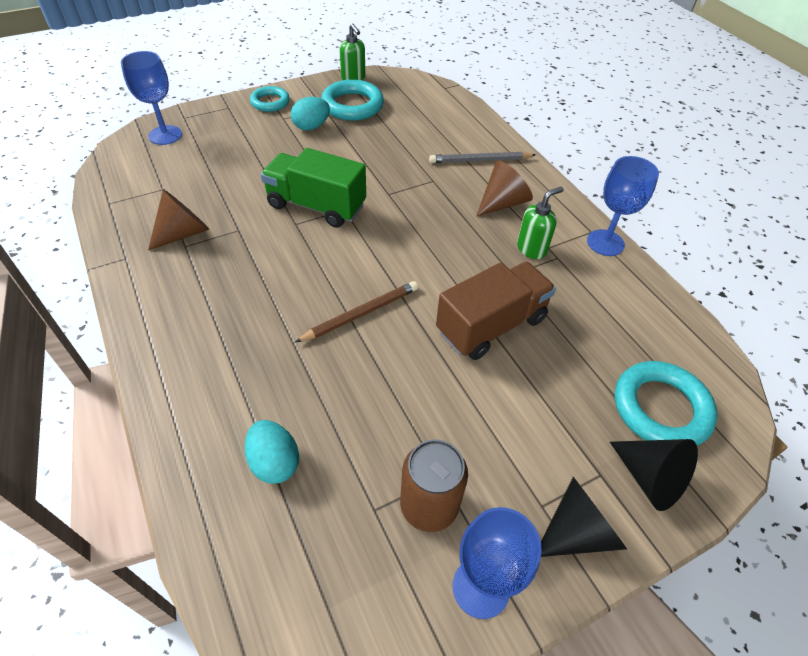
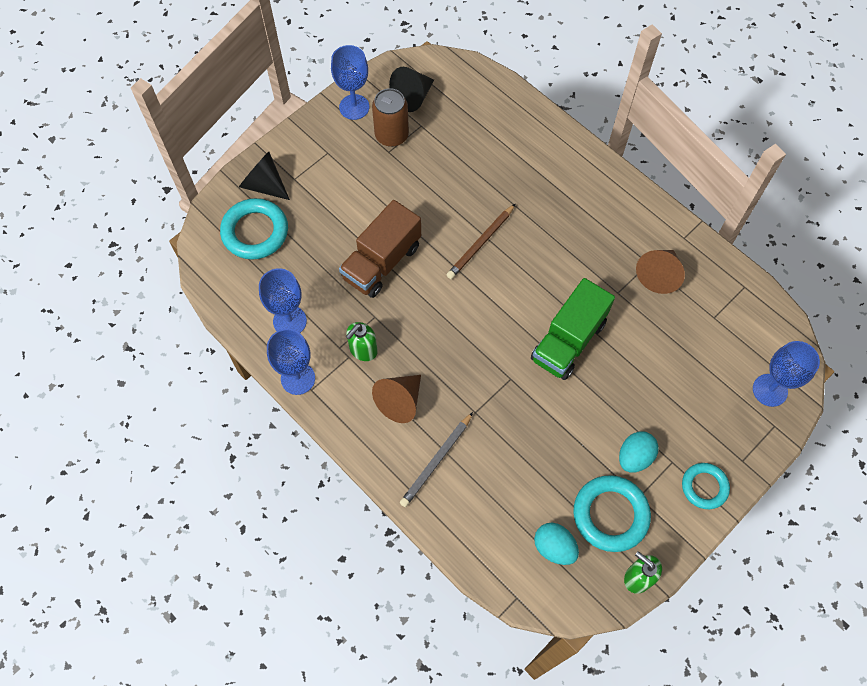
camera: 165 degrees right, 15 degrees up
(274, 462) = (488, 133): turquoise egg -> turquoise egg (554, 547)
(316, 206) = (568, 341): green truck -> green truck turned 120 degrees clockwise
(480, 160) = (436, 461): grey pencil -> grey pencil turned 150 degrees clockwise
(577, 531) = (306, 145): black cone -> black cone (412, 97)
(613, 294) = (289, 321): none -> blue goblet

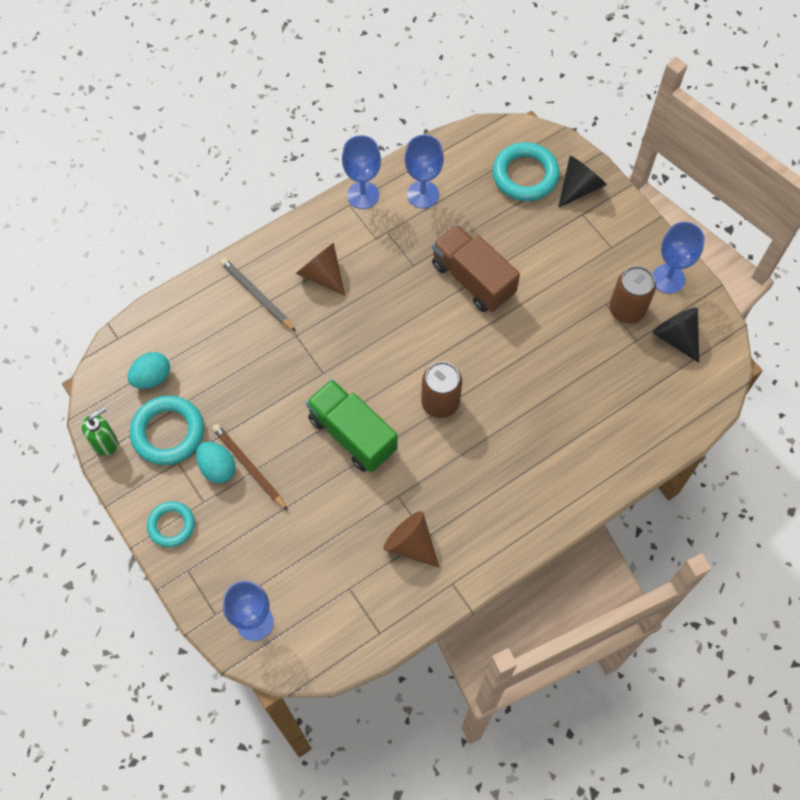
camera: 100 degrees right, 0 degrees up
(363, 350) = (380, 251): green soap dispenser -> none
(481, 243) = (480, 373): brown pencil -> brown pencil (249, 467)
(518, 271) = (440, 402): none -> brown can

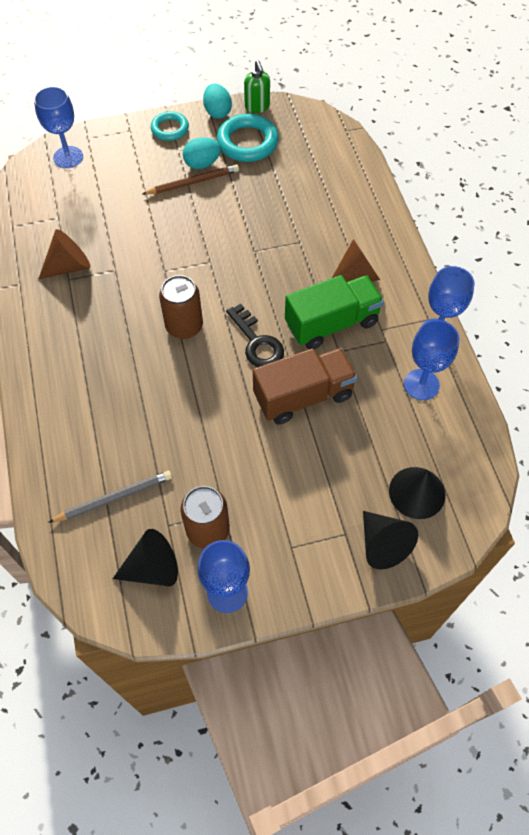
camera: 110 degrees right, 5 degrees down
(152, 377) = (301, 143): turquoise egg -> turquoise egg (217, 112)
(257, 295) = (352, 225): grey pencil -> grey pencil (114, 498)
(352, 434) = (186, 255): green truck -> green truck (331, 324)
(432, 334) = (257, 342): none -> black key
(525, 175) = (417, 492): turquoise ring -> black cone

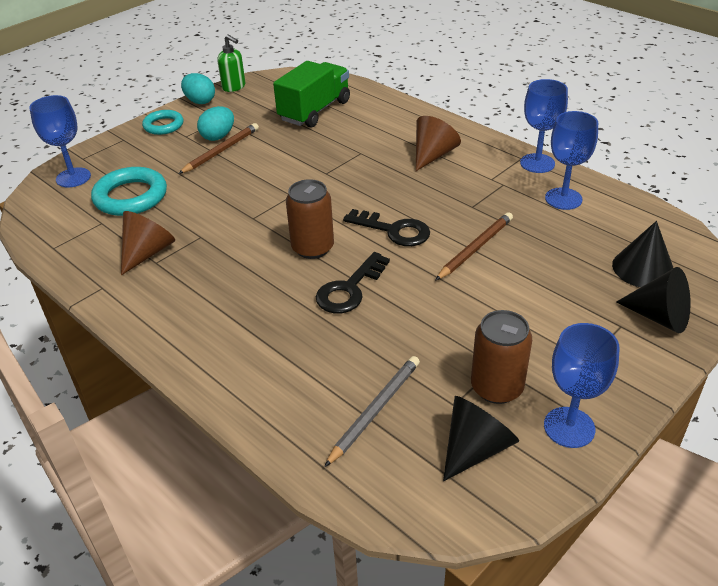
camera: 30 degrees left, 20 degrees down
(179, 382) = (349, 289): none -> black key
(247, 142) = (247, 110): turquoise ring -> turquoise ring (131, 197)
(303, 396) = (475, 248): brown truck -> brown pencil
(331, 324) = (446, 192): green truck -> green truck (315, 111)

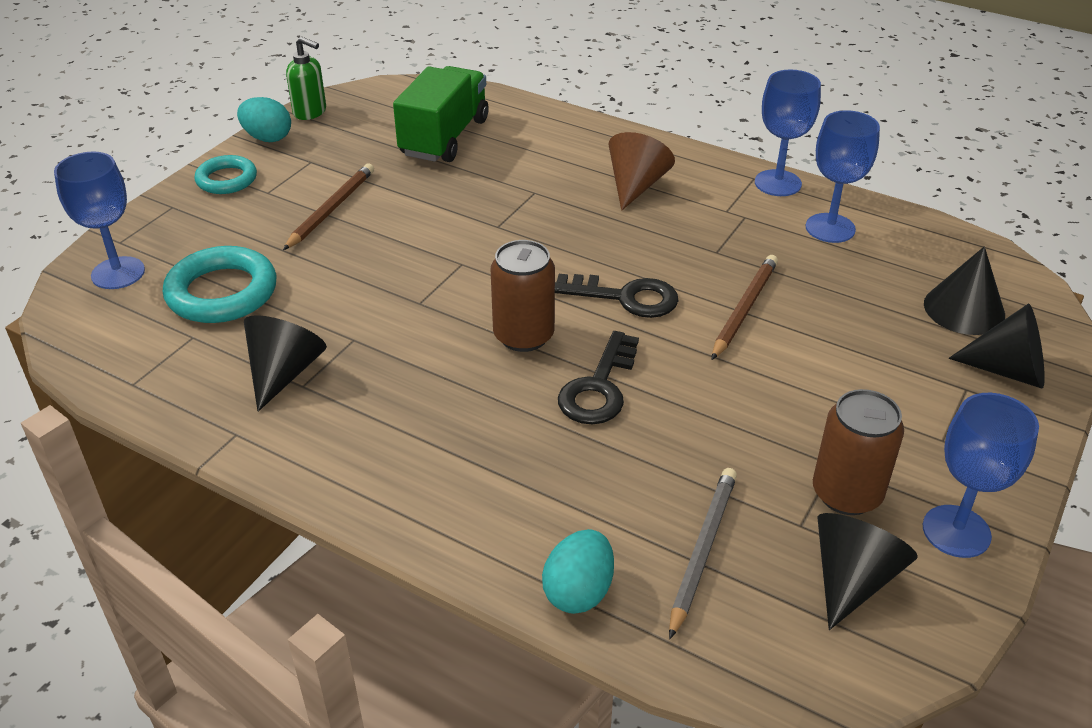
camera: 15 degrees left, 0 degrees up
(147, 252) = (284, 372): brown cone -> black cone
(218, 136) = (318, 188): turquoise egg -> turquoise egg (578, 591)

